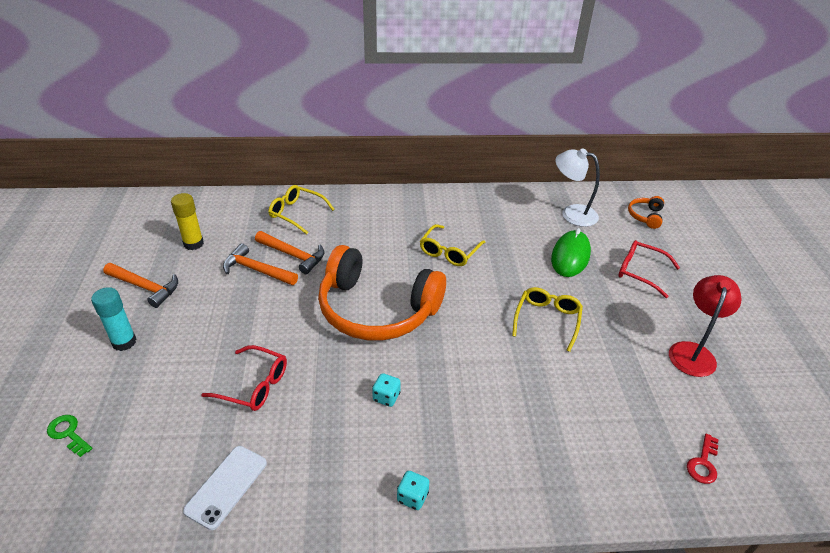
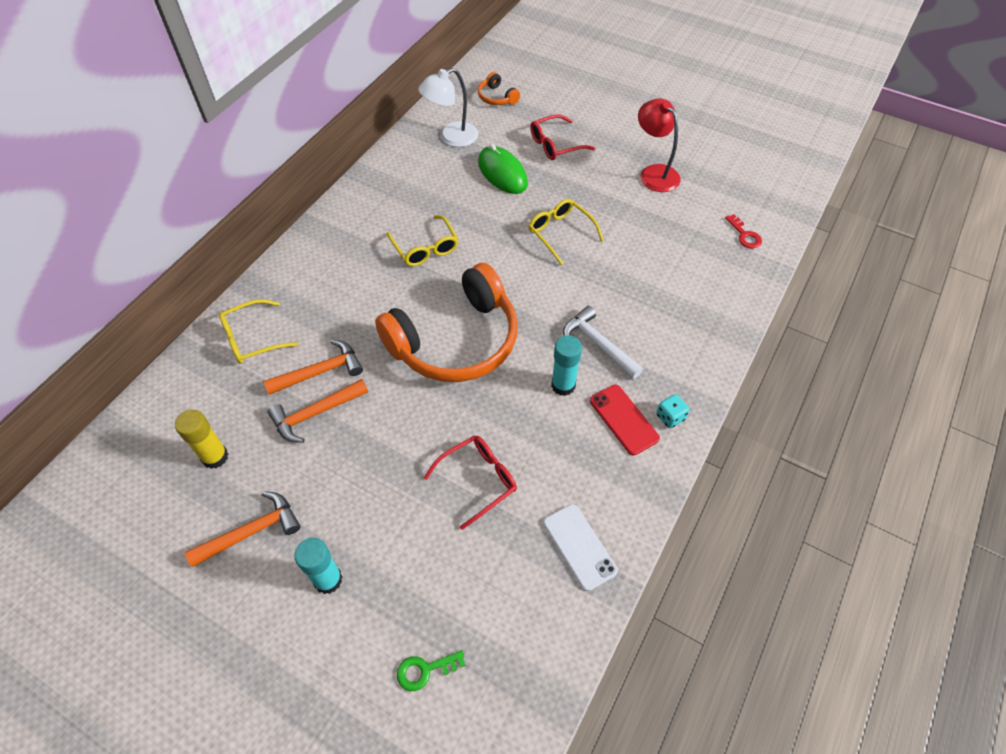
camera: 55 degrees left, 15 degrees up
(382, 459) = (623, 419): none -> red phone
(386, 397) = (563, 385): turquoise dice -> turquoise glue stick
(451, 402) = (598, 344): none -> white hammer

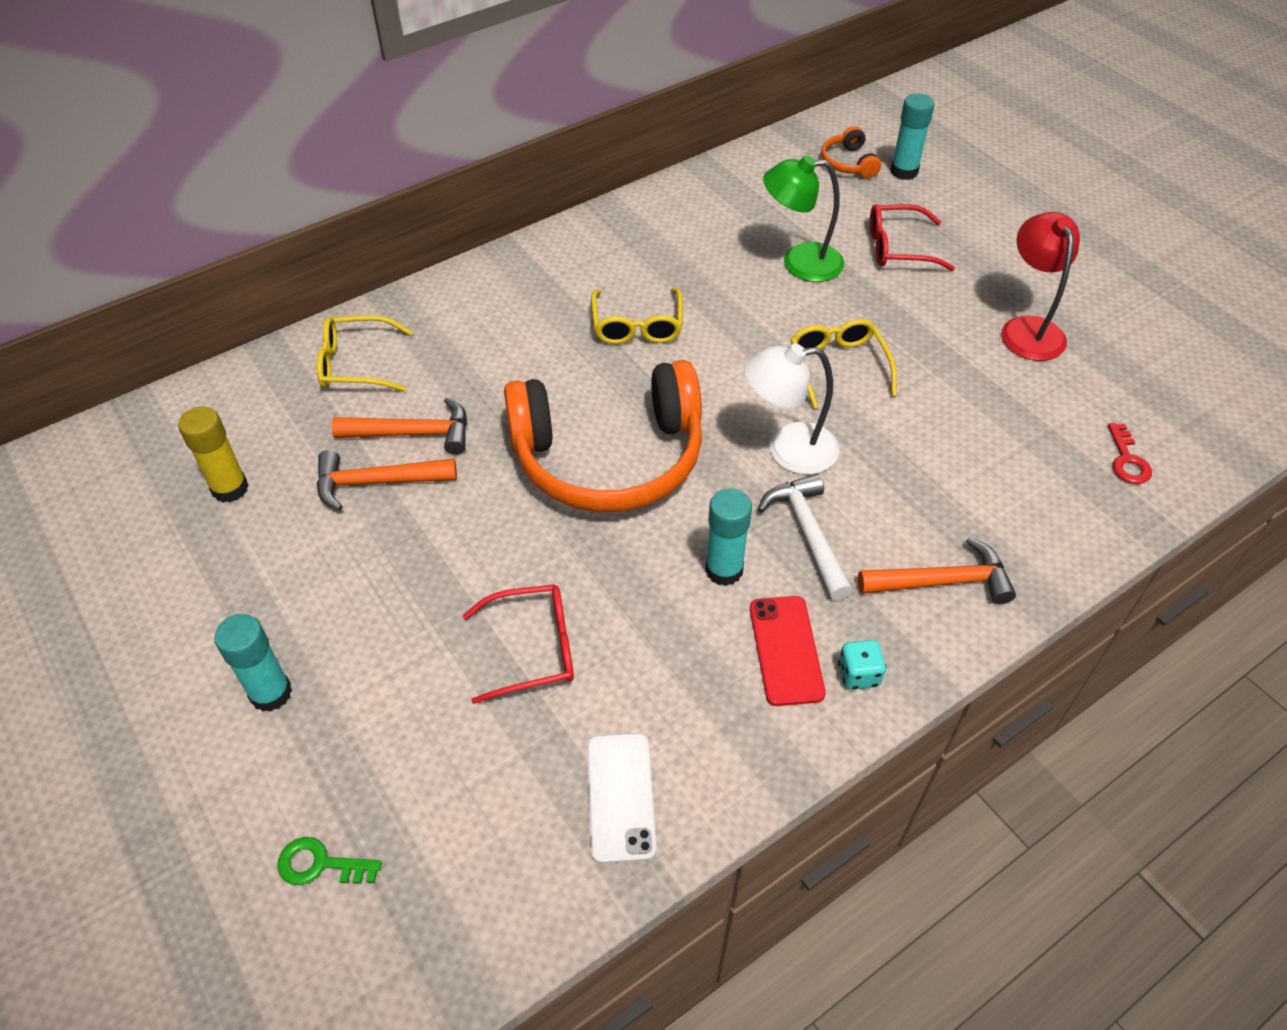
camera: 25 degrees right, 5 degrees down
(251, 532) = (217, 595): orange hammer -> orange hammer (942, 581)
(451, 138) = (754, 197): white lamp -> white lamp (787, 450)
(502, 173) = (799, 263): green mouse -> green lamp
(533, 93) = (904, 171): none -> turquoise glue stick

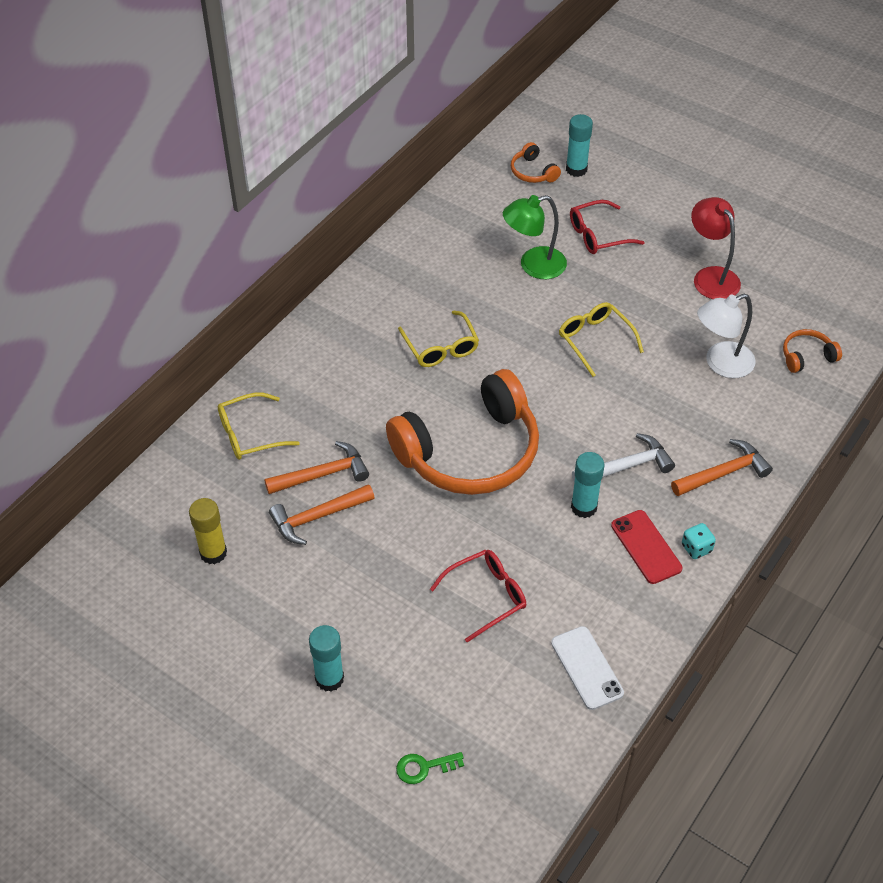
camera: 20 degrees left, 0 degrees up
(787, 450) = (588, 411): white lamp -> white lamp (721, 364)
(808, 534) = (626, 466): white hammer -> white hammer turned 105 degrees clockwise
(1127, 460) = (807, 356): red key -> orange headphones

